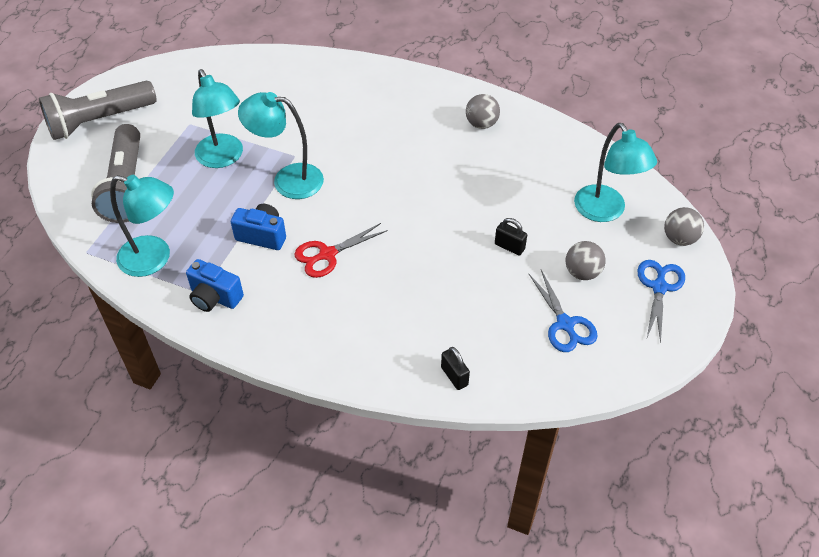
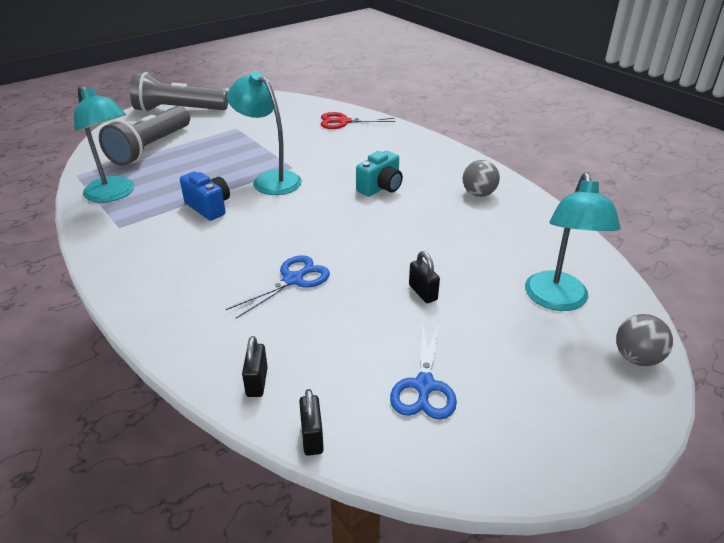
camera: 30 degrees right, 15 degrees down
(214, 297) = (124, 233): blue camera -> none
(223, 158) = (236, 153): turquoise lamp -> none
(327, 254) = (246, 237): red scissors -> red scissors (344, 122)
(395, 149) = (380, 188): none -> turquoise camera
(523, 396) = (312, 437): none -> black padlock
(582, 272) = (486, 345): grey ball -> none
(659, 287) = (574, 397): blue scissors -> blue scissors (293, 280)

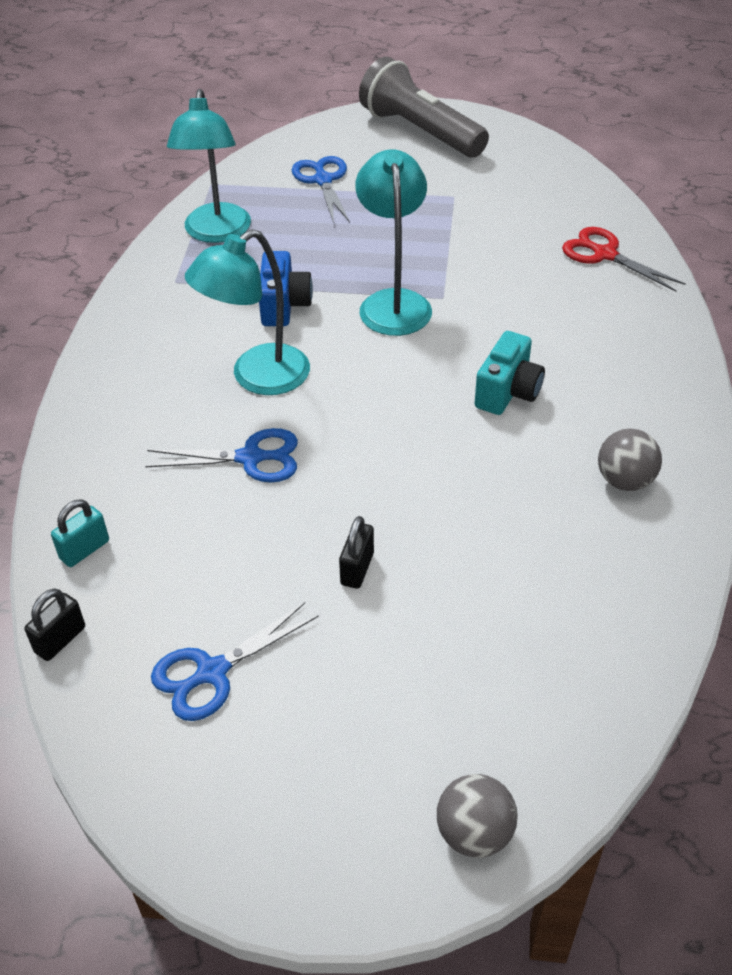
camera: 45 degrees right, 10 degrees up
(150, 148) = (323, 180): grey flashlight -> blue scissors
(257, 382) = (84, 550): black padlock -> turquoise padlock
(380, 188) = (508, 392): turquoise camera -> turquoise camera turned 60 degrees counterclockwise
(557, 300) = (494, 694): turquoise lamp -> turquoise lamp (257, 378)

